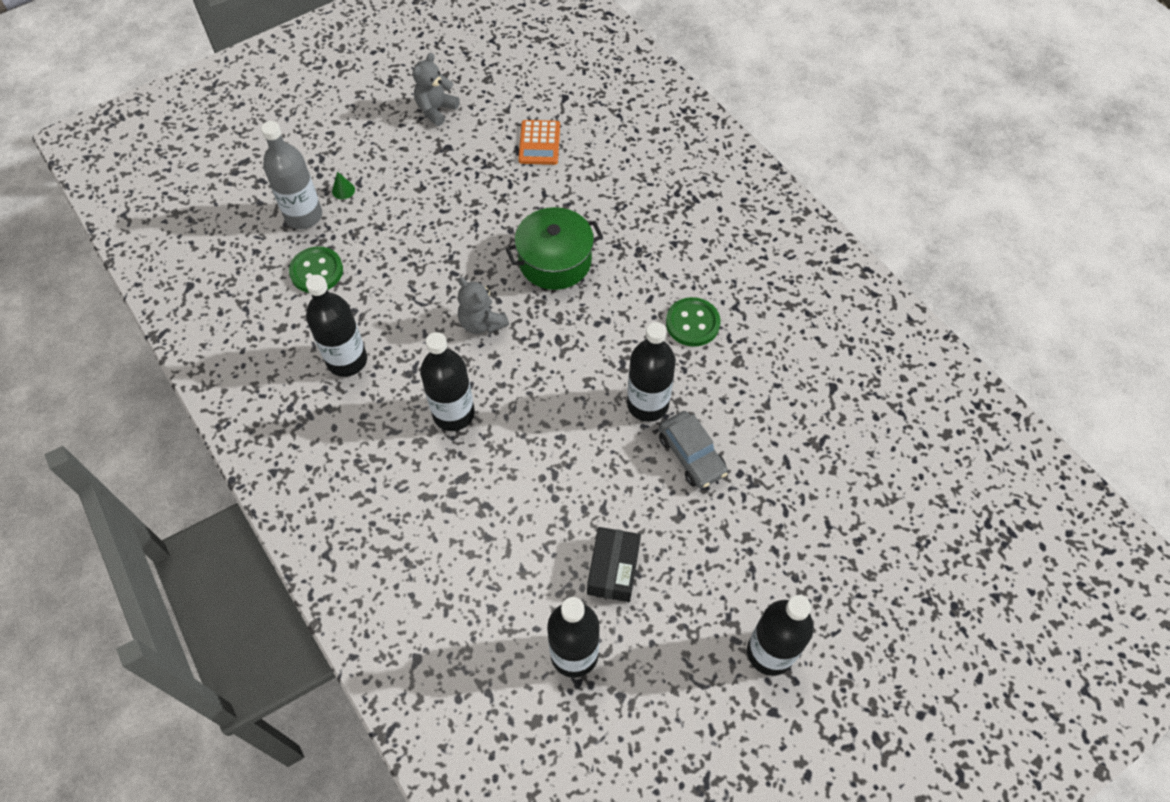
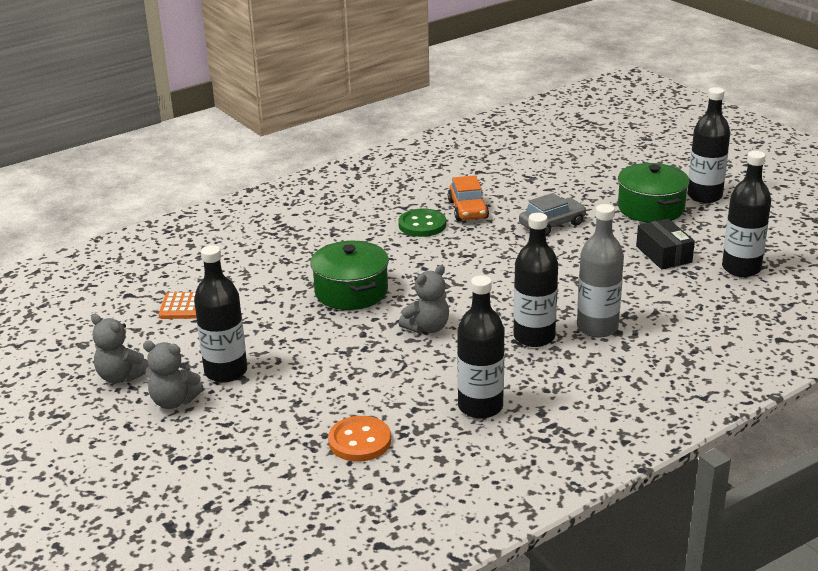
camera: 90 degrees left, 30 degrees down
(304, 216) = (273, 461): grey bottle -> grey bottle (597, 327)
(316, 271) = (359, 441): green button -> orange button
(343, 190) = (236, 434): green cone -> none
(395, 146) = (174, 401): none -> grey teddy bear
(613, 569) = (663, 254): black box -> black box turned 60 degrees clockwise
(647, 404) = (507, 243): black bottle -> black bottle (226, 371)
(729, 369) = (468, 210): none -> orange car
(734, 575) = (651, 208): none -> green pot

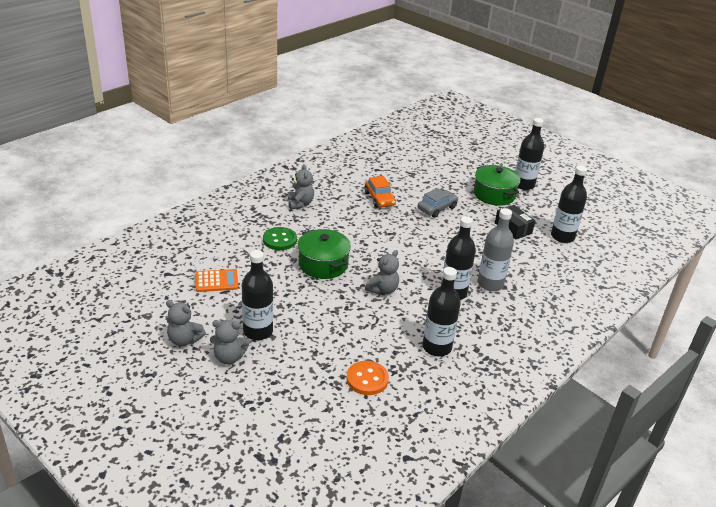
camera: 15 degrees left, 5 degrees up
(347, 213) = (300, 203): none -> grey teddy bear
(422, 225) = (353, 211): green button -> green button (280, 240)

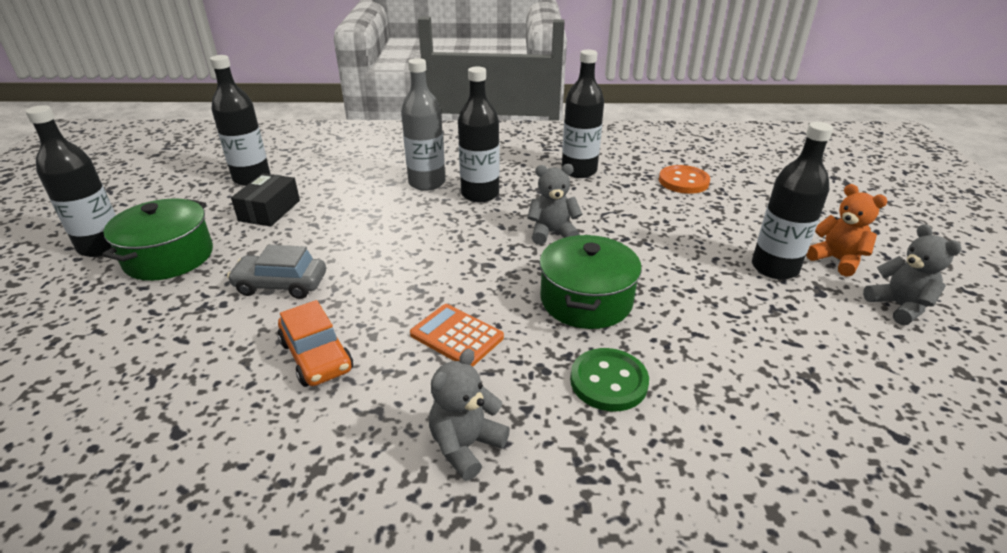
camera: 130 degrees left, 0 degrees up
(216, 281) = (797, 367): orange calculator -> orange calculator (457, 336)
(229, 357) = (836, 260): grey teddy bear -> orange teddy bear
(379, 199) = (316, 356): orange car -> orange car turned 120 degrees clockwise

